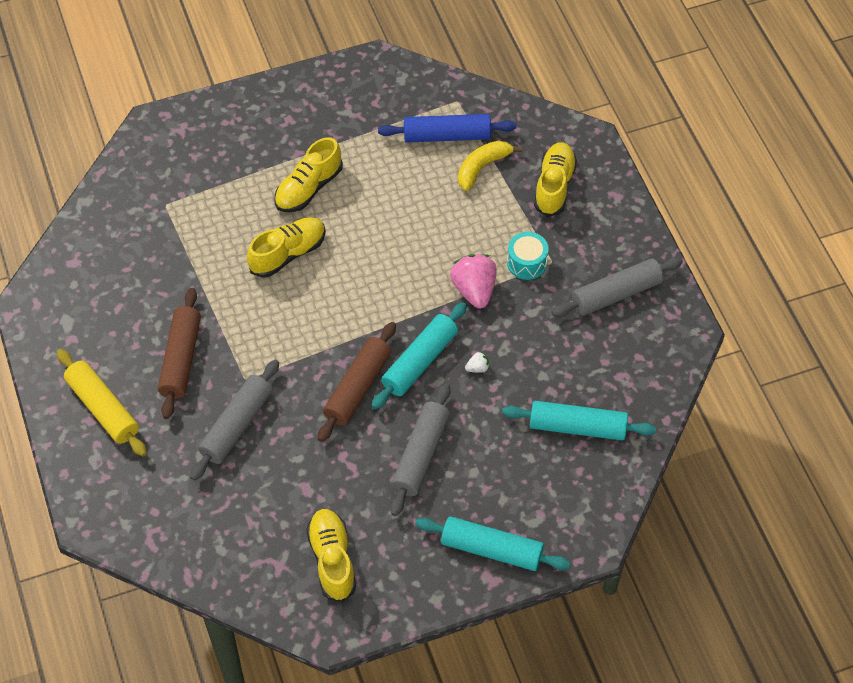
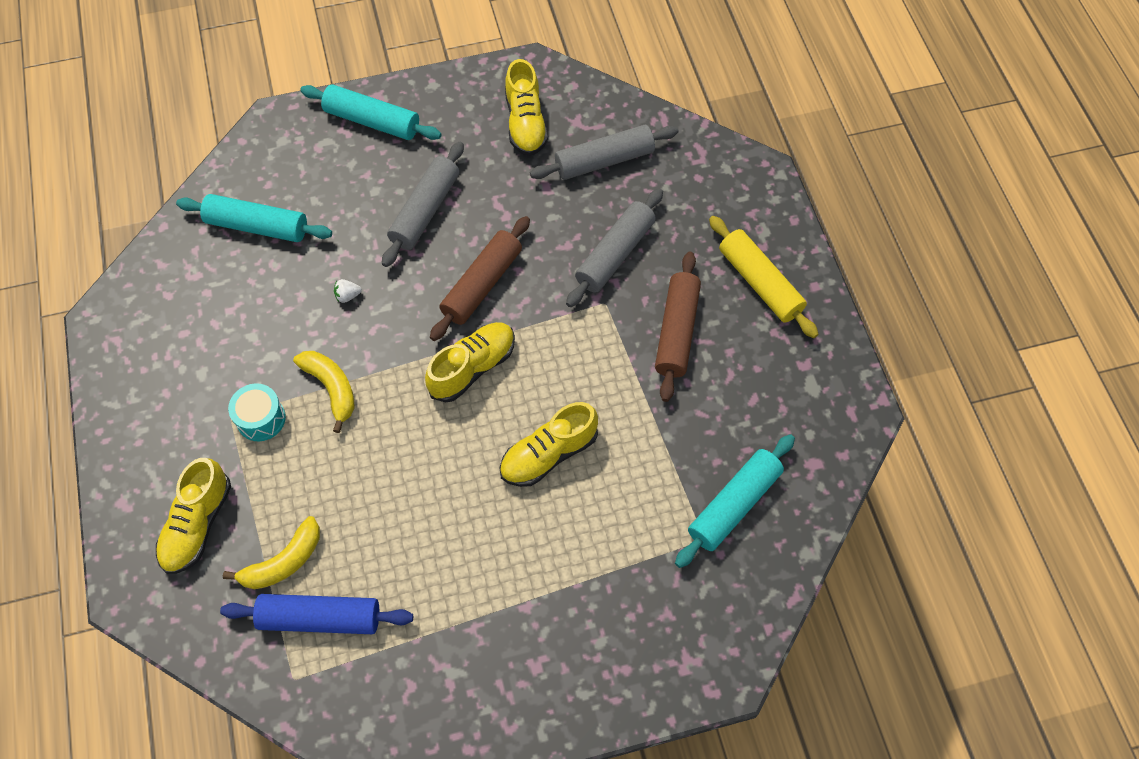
camera: 175 degrees left, 5 degrees up
(308, 188) = (516, 548): yellow shoe -> yellow shoe (472, 368)
(419, 361) = (410, 308): turquoise rolling pin -> turquoise rolling pin (734, 505)
(474, 290) = (331, 388): pink strawberry -> yellow banana
(616, 294) = (167, 370): grey rolling pin -> grey rolling pin (604, 160)

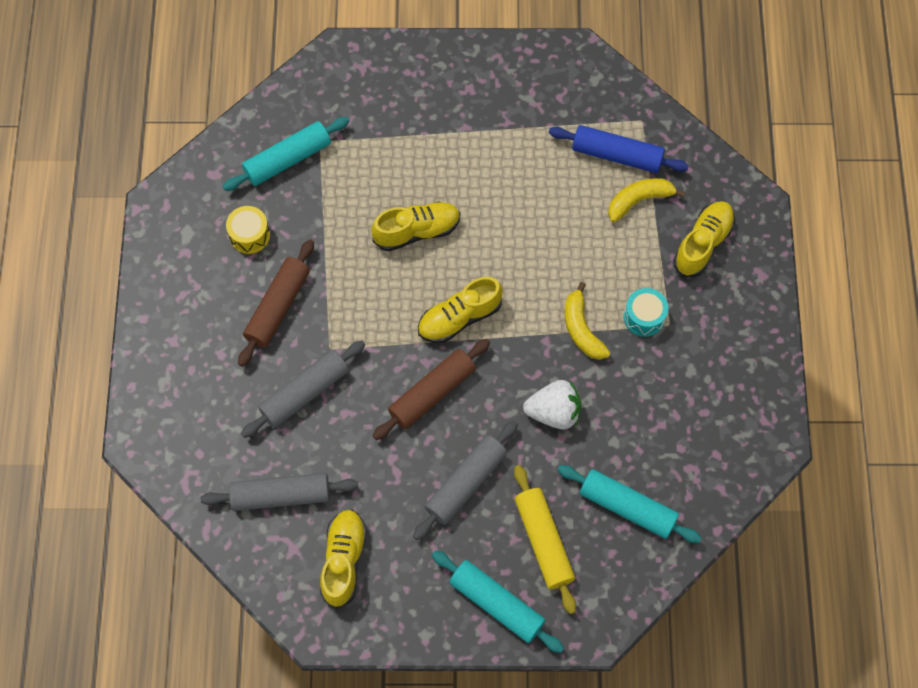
camera: 165 degrees left, 5 degrees up
(347, 296) = (554, 412): white strawberry -> white strawberry, size x2.29
(740, 402) = (250, 235): none -> yellow drum
(760, 283) = (189, 333): yellow rolling pin -> yellow rolling pin (543, 541)

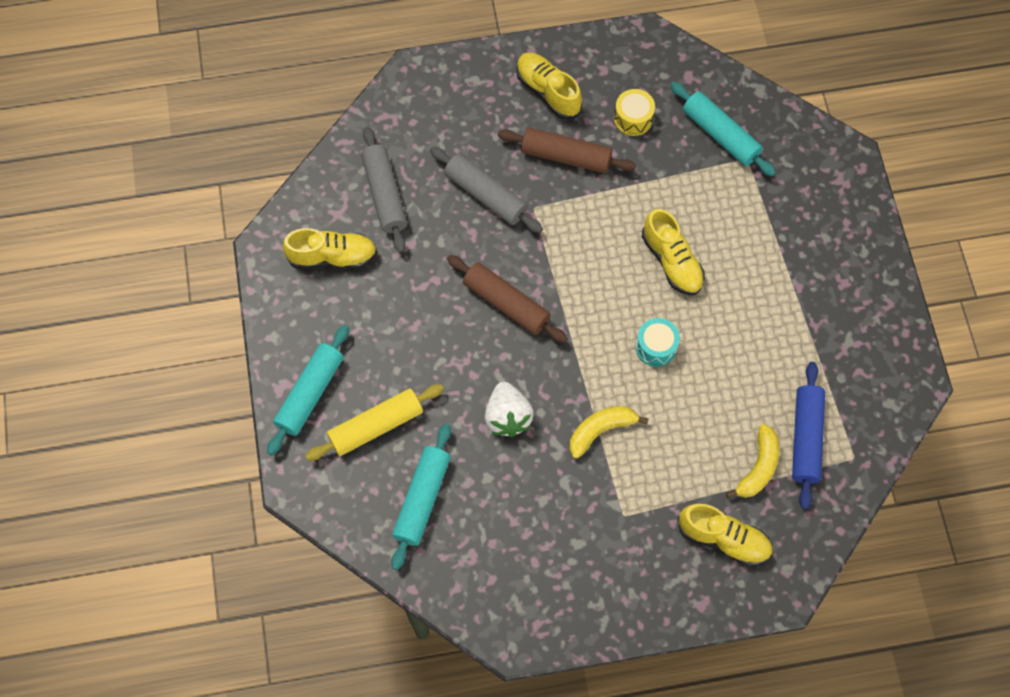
camera: 80 degrees right, 0 degrees up
(459, 318) = (588, 315): yellow shoe -> yellow shoe (548, 91)
(466, 483) = (422, 348): grey rolling pin -> none
(639, 200) = (758, 467): yellow banana -> yellow banana turned 60 degrees clockwise
(644, 317) = (626, 489): turquoise drum -> turquoise drum (656, 347)

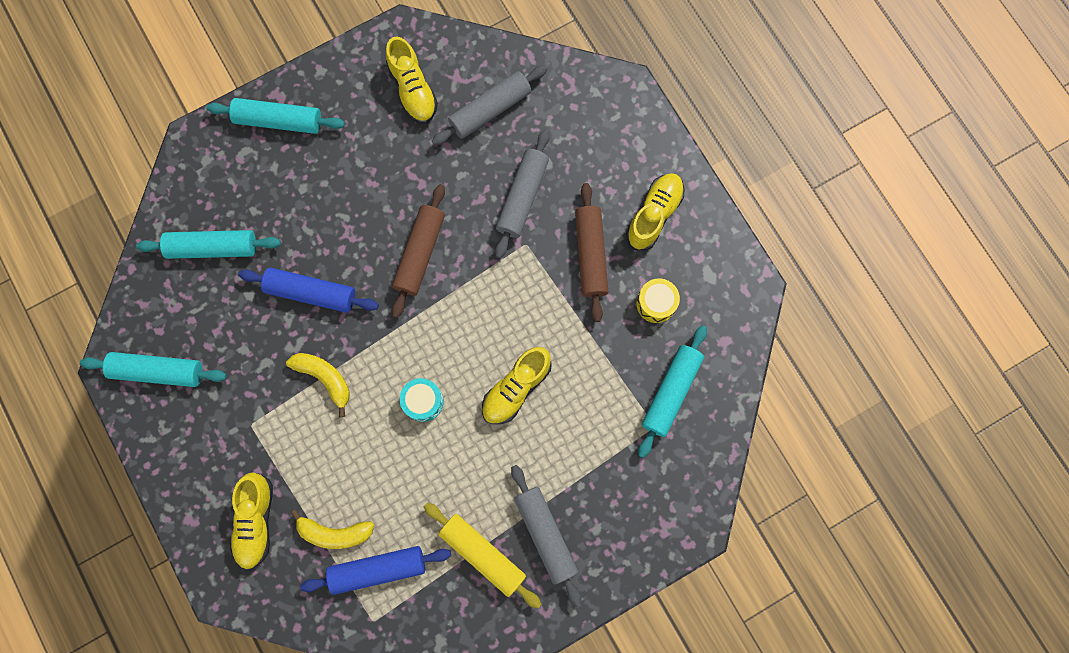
camera: 70 degrees right, 10 degrees up
(376, 426) = (266, 185): yellow rolling pin -> yellow rolling pin (482, 554)
(507, 416) = (311, 292): white strawberry -> blue rolling pin
(535, 592) = (158, 371): none -> turquoise rolling pin
(817, 281) = (545, 534): none -> grey rolling pin

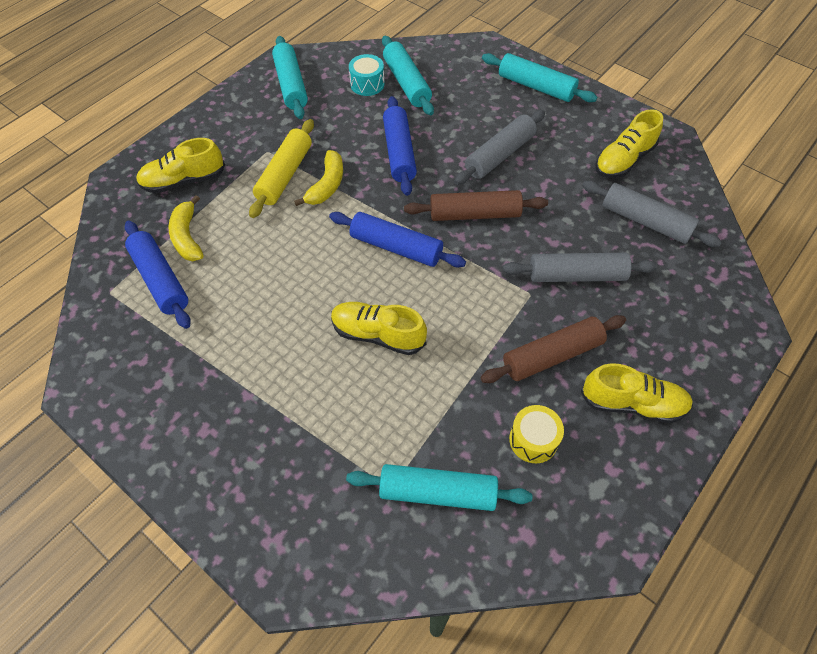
camera: 70 degrees right, 20 degrees down
(278, 120) = (536, 86): turquoise rolling pin -> turquoise rolling pin turned 45 degrees counterclockwise
(423, 401) = (334, 262): turquoise drum -> turquoise drum (367, 84)
(429, 339) = (396, 247): none -> blue rolling pin
(482, 554) = (196, 361): yellow rolling pin -> yellow rolling pin (285, 175)
(545, 534) = (232, 413): grey rolling pin -> grey rolling pin (500, 155)

